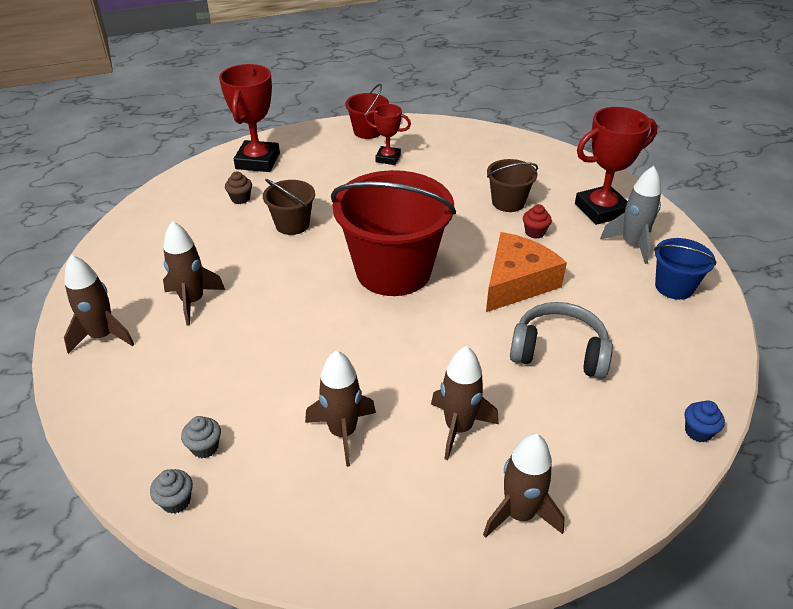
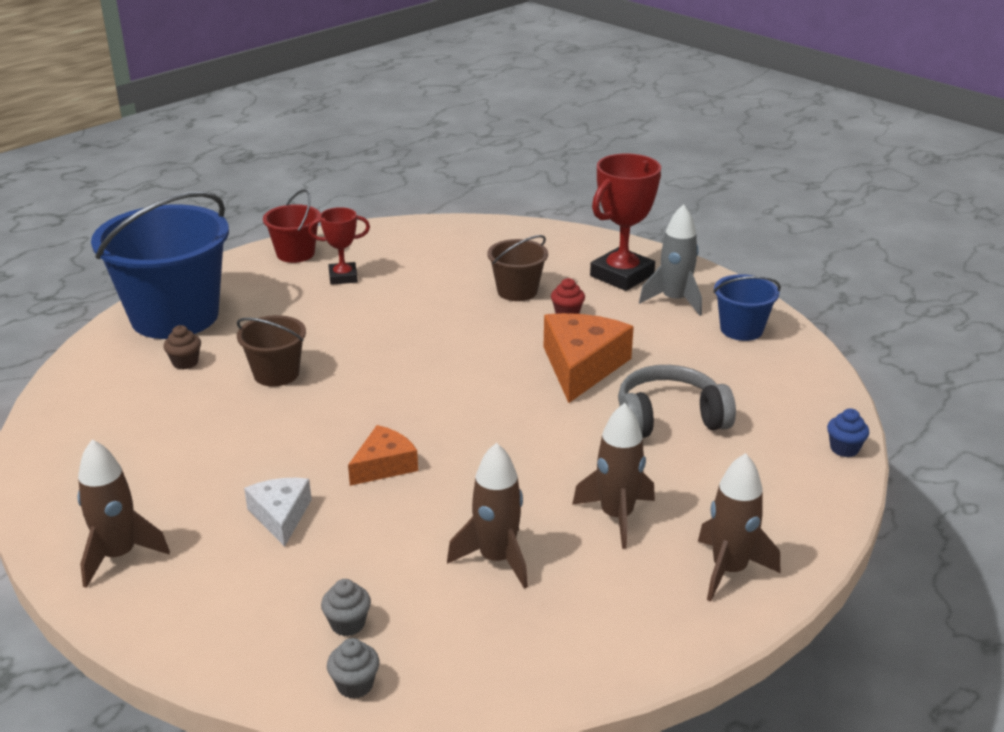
camera: 25 degrees left, 10 degrees down
(193, 301) = (211, 486): brown rocket -> none
(220, 340) = (280, 516): none -> white cheese
(257, 161) = (175, 316): red trophy -> blue bucket
(315, 322) = (384, 465): none -> orange cheese
(393, 271) = (436, 390): red bucket -> none

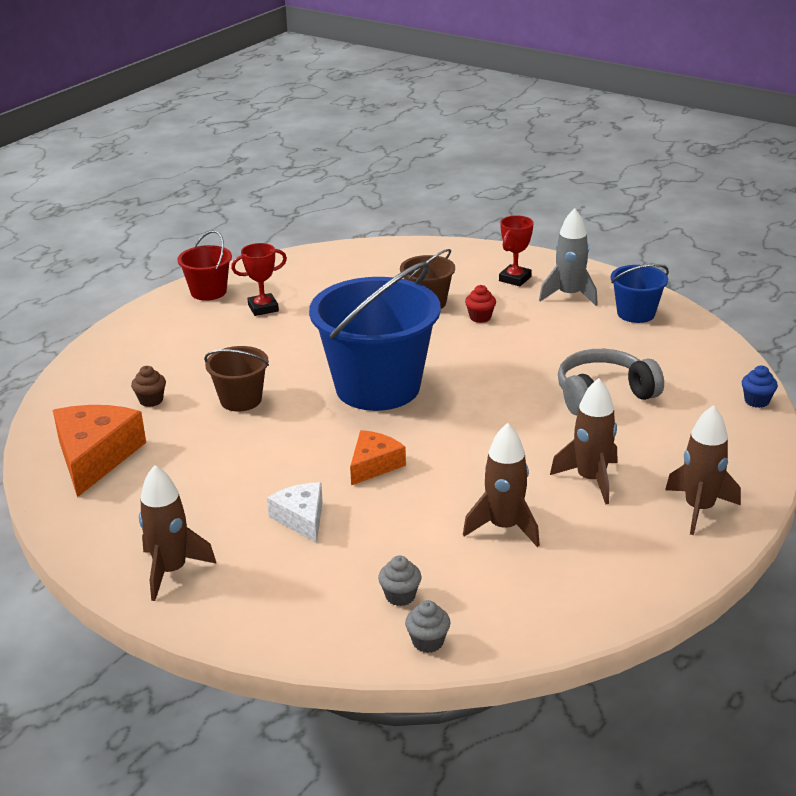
camera: 10 degrees left, 0 degrees up
(175, 316) = (121, 361): blue bucket -> blue bucket (377, 387)
(581, 366) = (511, 360): orange cheese -> orange cheese (95, 457)
(622, 275) = (515, 279): red trophy -> red trophy, size x0.58

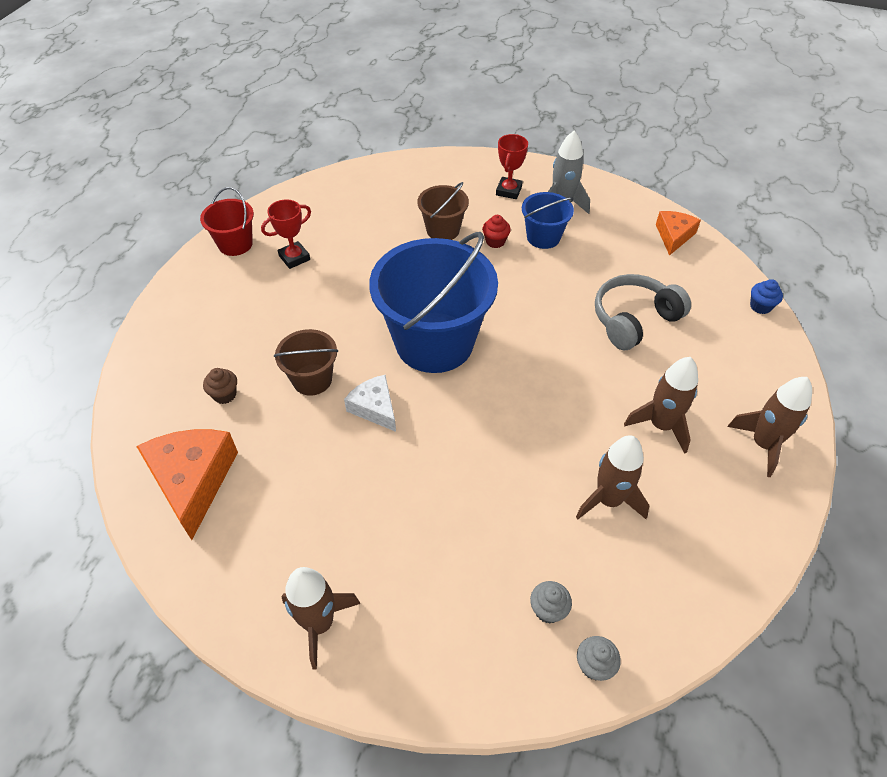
camera: 15 degrees left, 20 degrees up
(301, 518) = (421, 525): white cheese -> white cheese (374, 408)
(374, 465) = (465, 442): orange cheese -> orange cheese (673, 236)
(636, 313) = (625, 218): blue bucket -> blue bucket (543, 237)

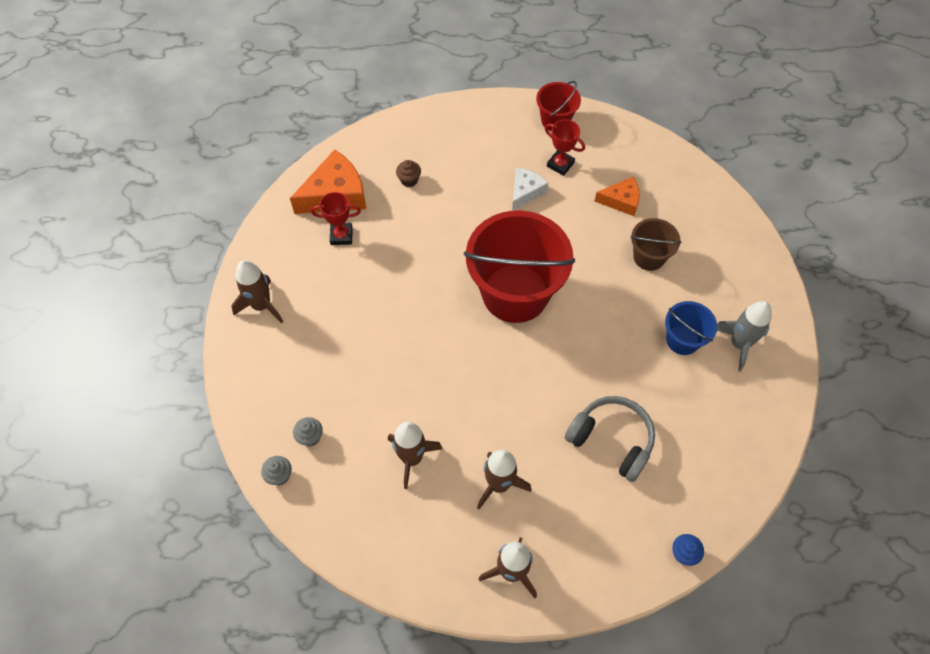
camera: 70 degrees right, 10 degrees up
(312, 379) = (444, 226): brown bucket -> none
(374, 408) = (434, 275): white cheese -> white cheese (525, 192)
(434, 342) = (515, 293): blue bucket -> red bucket
(495, 241) = (656, 302): red cupcake -> none
(509, 191) = (733, 293): red trophy -> red trophy (341, 236)
(673, 236) = (747, 456): orange cheese -> orange cheese (621, 201)

